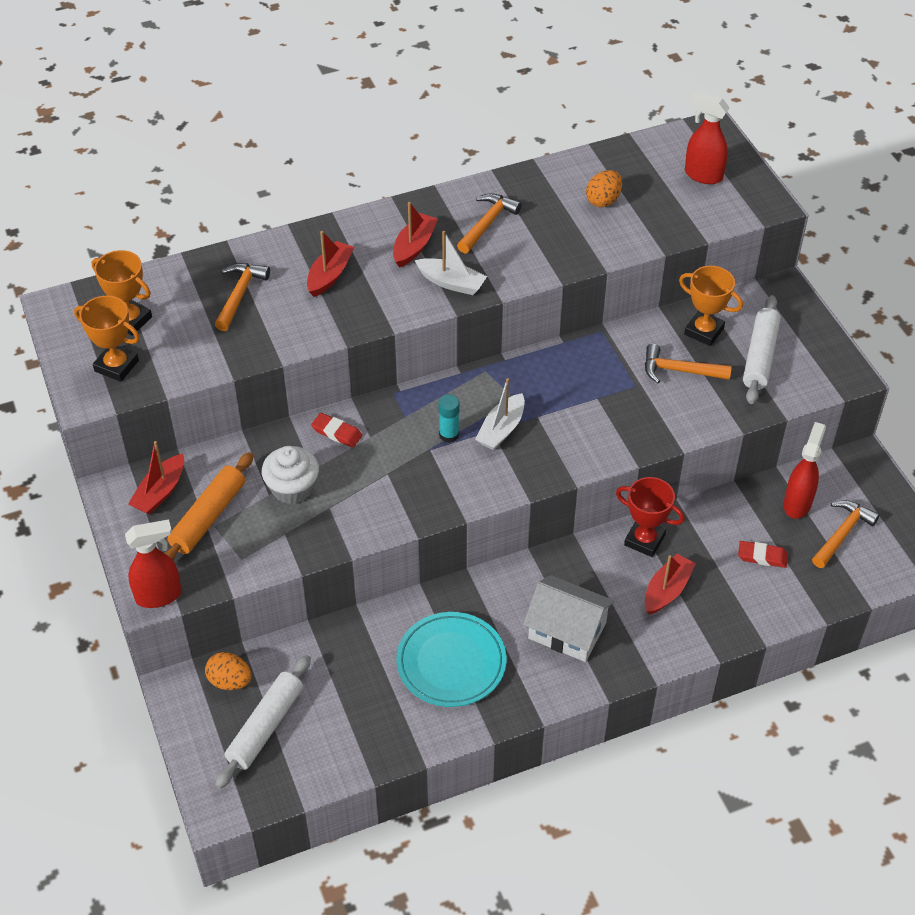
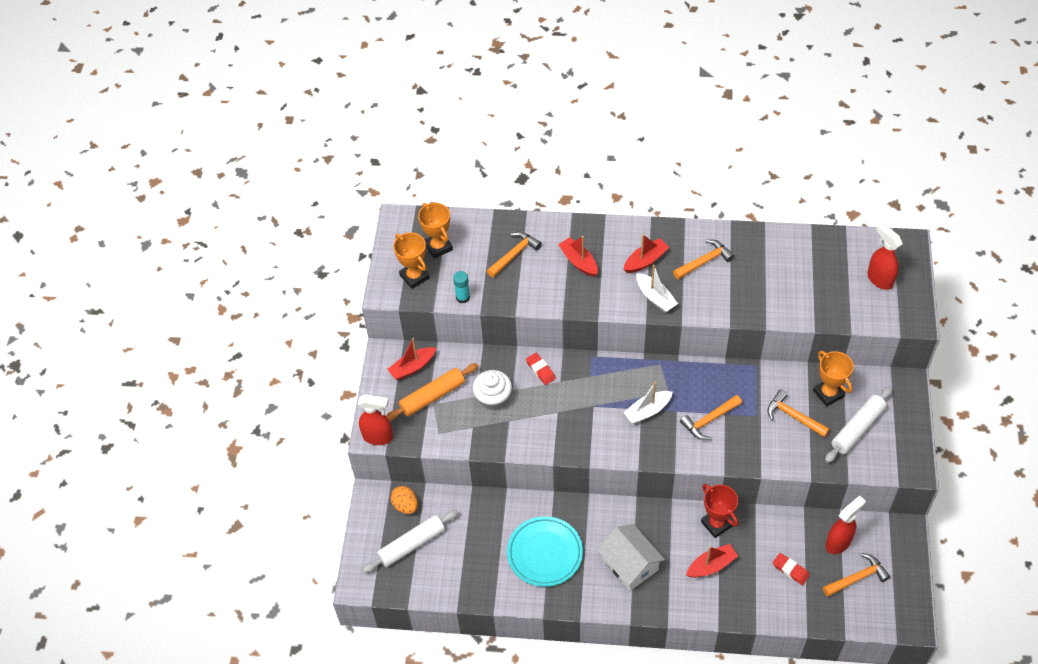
camera: 30 degrees right, 5 degrees up
(329, 275) = (579, 262): red boat -> red boat turned 90 degrees counterclockwise
(449, 435) = (611, 401): turquoise glue stick -> turquoise glue stick (463, 297)
(583, 412) = (709, 420): none -> orange hammer
(603, 200) = (795, 273): orange egg -> none

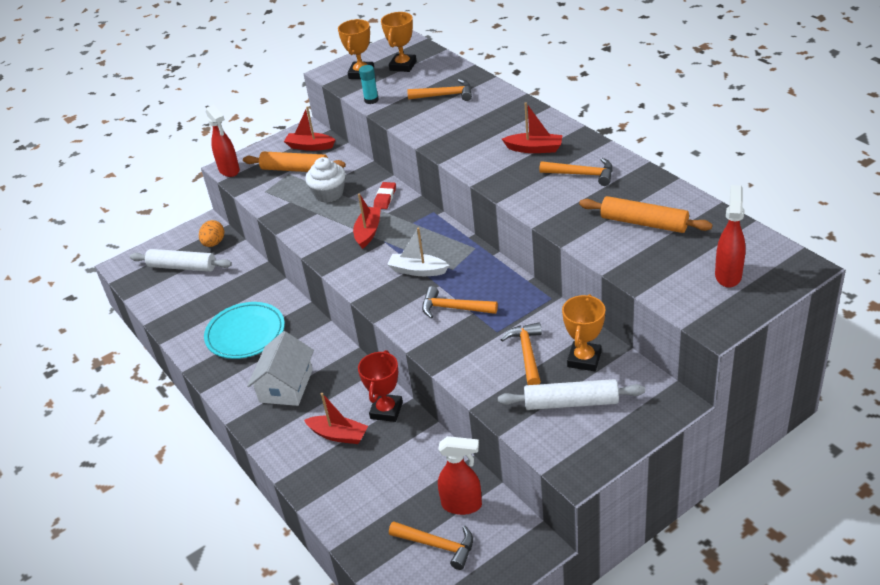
camera: 50 degrees right, 15 degrees down
(579, 262) = (483, 123): red boat -> red boat (368, 232)
(655, 297) = (504, 174): white boat -> none
(789, 274) = (644, 223): none -> orange rolling pin
(790, 570) = (392, 490): red eraser -> none

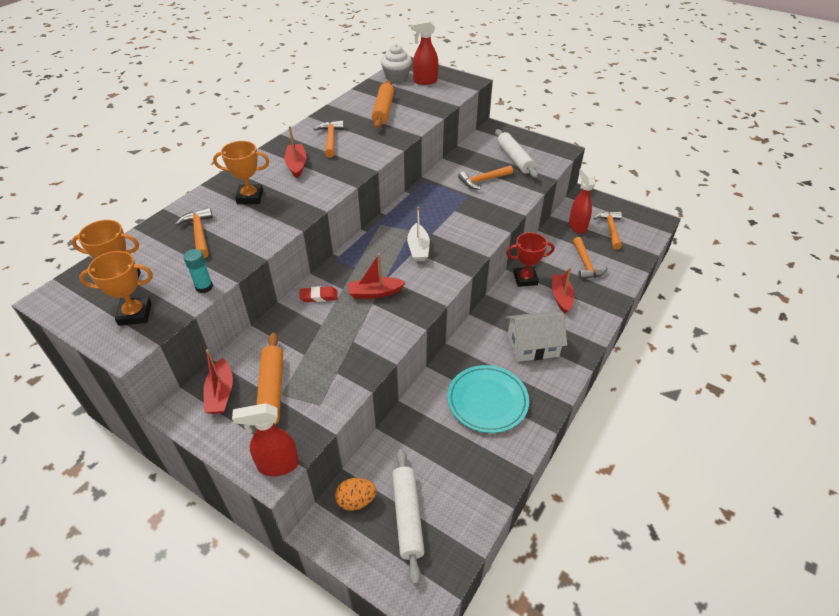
camera: 115 degrees left, 5 degrees up
(229, 170) = (277, 465): red spray bottle -> red spray bottle turned 135 degrees counterclockwise
(329, 194) = (317, 342): white cupcake -> white cupcake (396, 77)
(454, 308) = (454, 220): orange hammer -> orange hammer (585, 264)
(584, 359) = (476, 159): orange trophy -> orange trophy (250, 197)

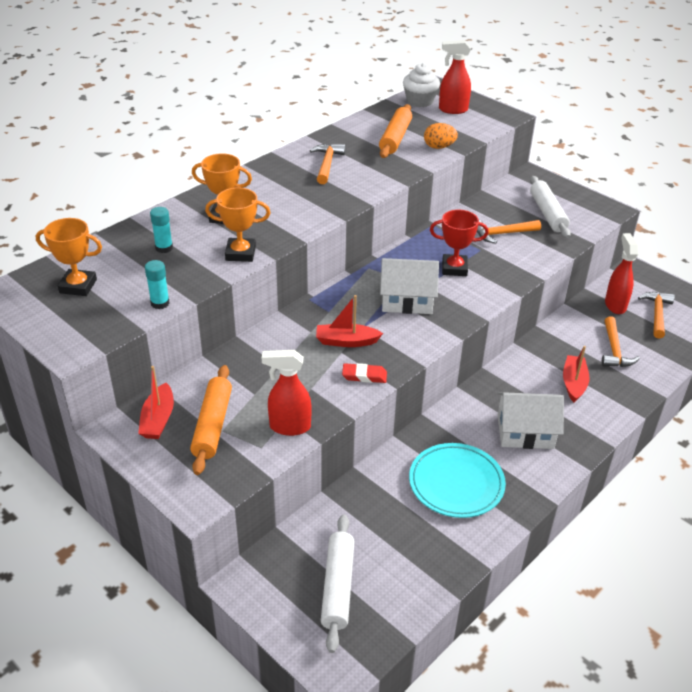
camera: 10 degrees right, 5 degrees down
(135, 314) = (85, 320): orange trophy -> orange trophy (240, 253)
(199, 233) = (164, 248): orange hammer -> turquoise glue stick
(277, 465) = (205, 499): red spray bottle -> red spray bottle (289, 427)
(296, 165) = (283, 188): red boat -> none
(319, 296) = (282, 336): red eraser -> red eraser (364, 376)
(356, 501) = (284, 561): orange egg -> orange egg (439, 147)
(418, 248) = (407, 300): white boat -> white house
(525, 279) = (534, 356): red trophy -> red trophy (454, 268)

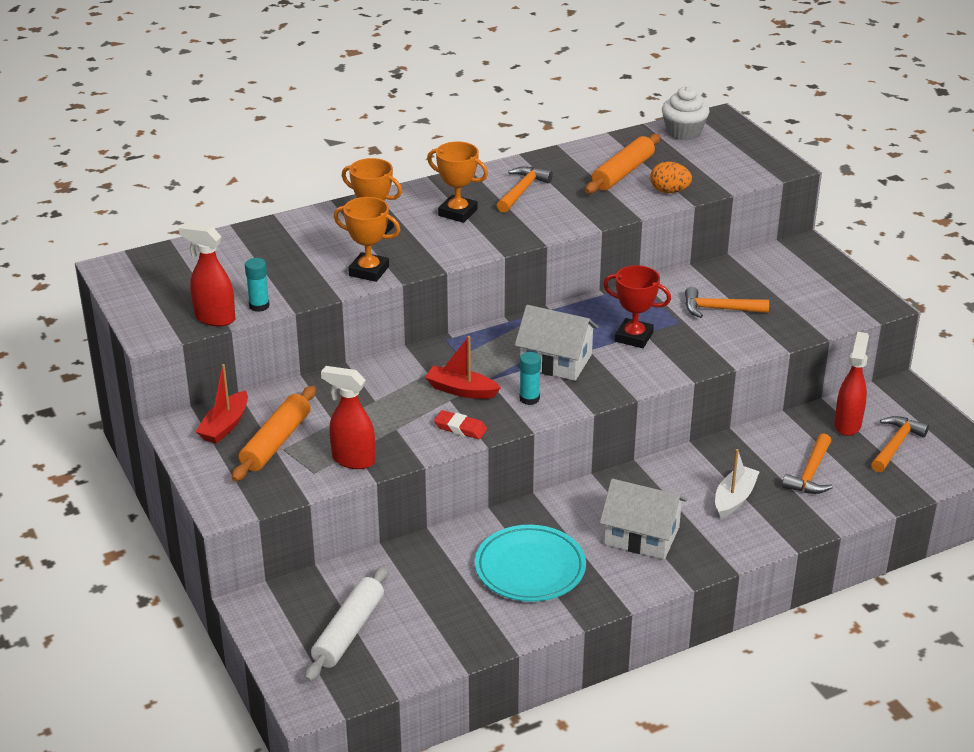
camera: 20 degrees right, 5 degrees down
(78, 286) = (187, 275): orange trophy -> orange trophy (457, 213)
(164, 248) = (292, 252): turquoise glue stick -> turquoise glue stick (529, 399)
(452, 110) = (718, 149): red spray bottle -> red spray bottle (214, 318)
(547, 213) = (793, 295): white rolling pin -> none
(573, 383) = (734, 498): red boat -> white boat

